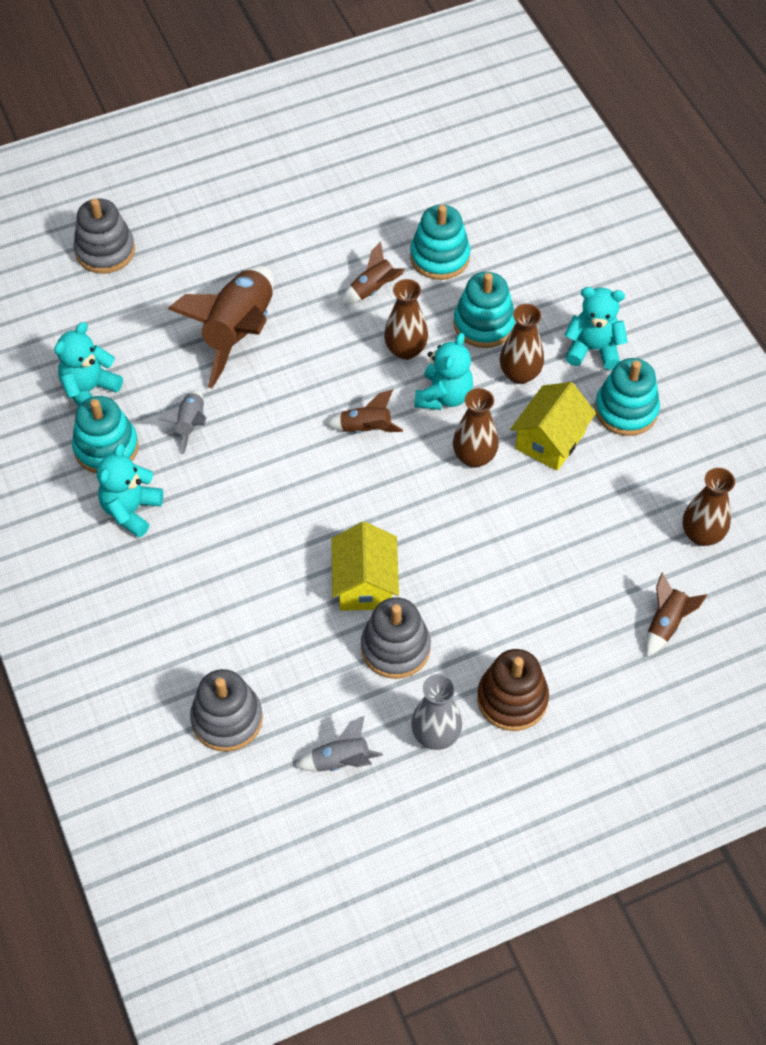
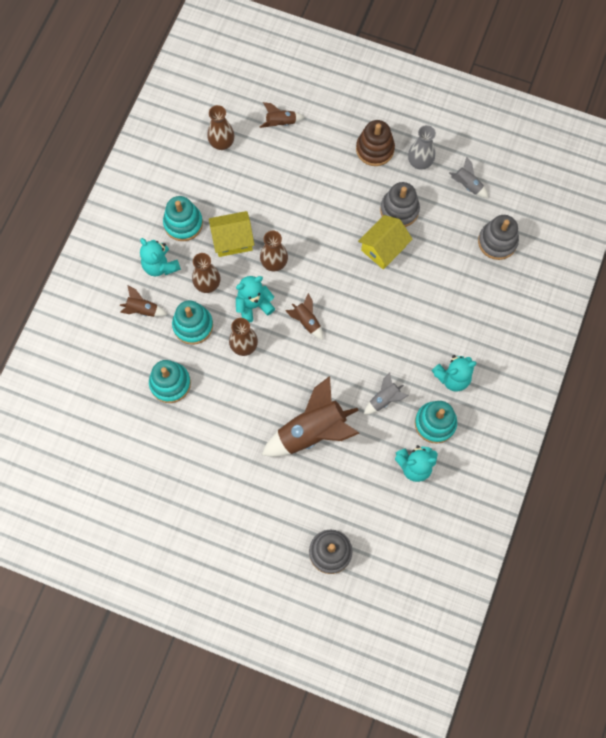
camera: 135 degrees left, 15 degrees up
(373, 289) = (222, 395): brown rocket -> brown rocket (142, 310)

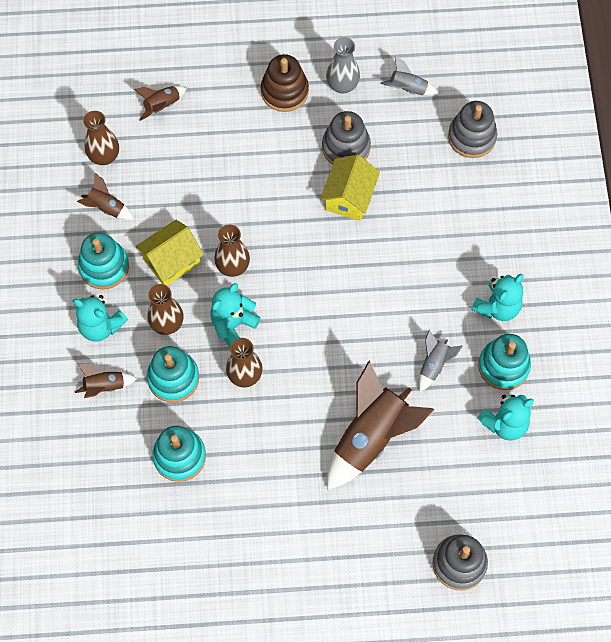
camera: 25 degrees left, 5 degrees down
(306, 321) = (303, 316): brown rocket -> brown rocket (106, 207)

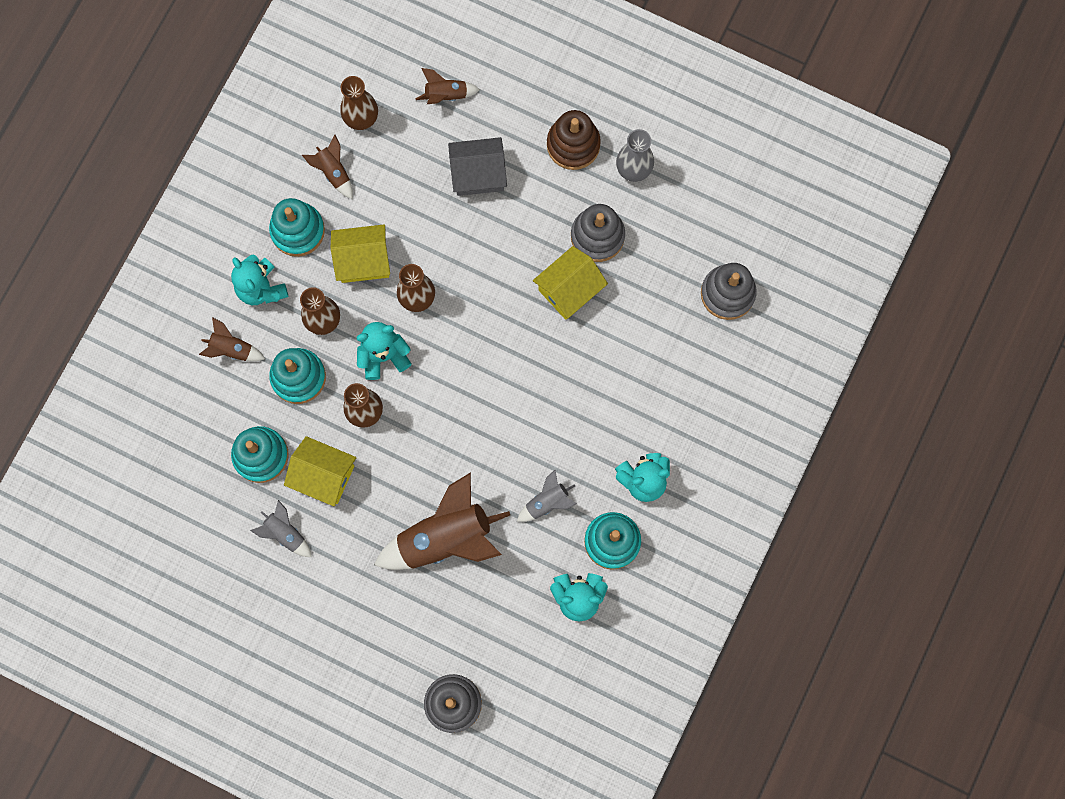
camera: 30 degrees right, 10 degrees up
(224, 150) = (478, 174): none -> grey house
(241, 443) = (323, 475): none -> yellow house
(408, 89) = (696, 208): grey rocket -> grey rocket (285, 533)

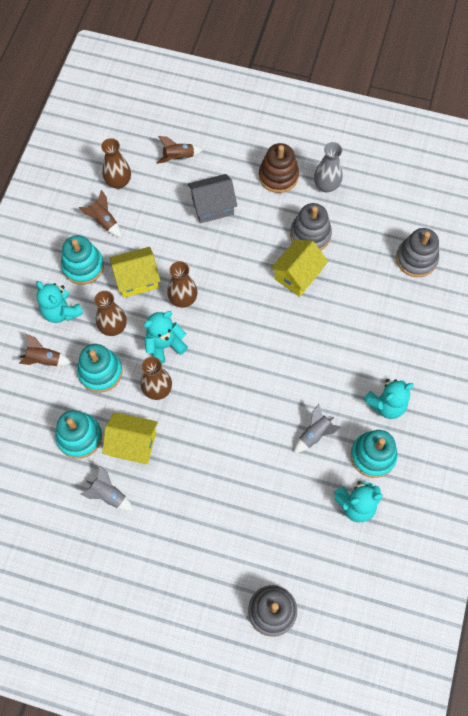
camera: 10 degrees left, 10 degrees down
(445, 538) = (239, 476): brown rocket -> none

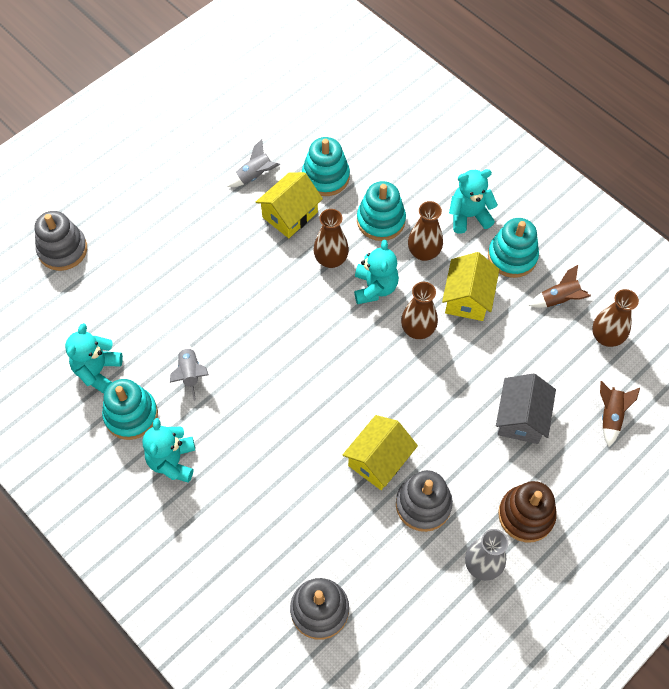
camera: 120 degrees right, 5 degrees down
(45, 360) = (423, 181): brown rocket -> none
(297, 275) = (379, 460): yellow house -> yellow house turned 60 degrees clockwise

